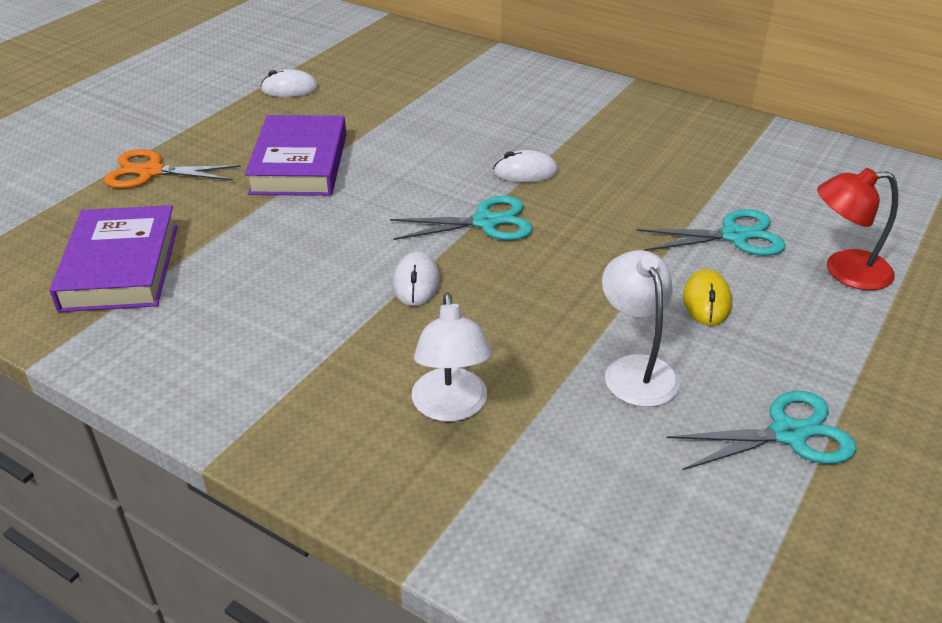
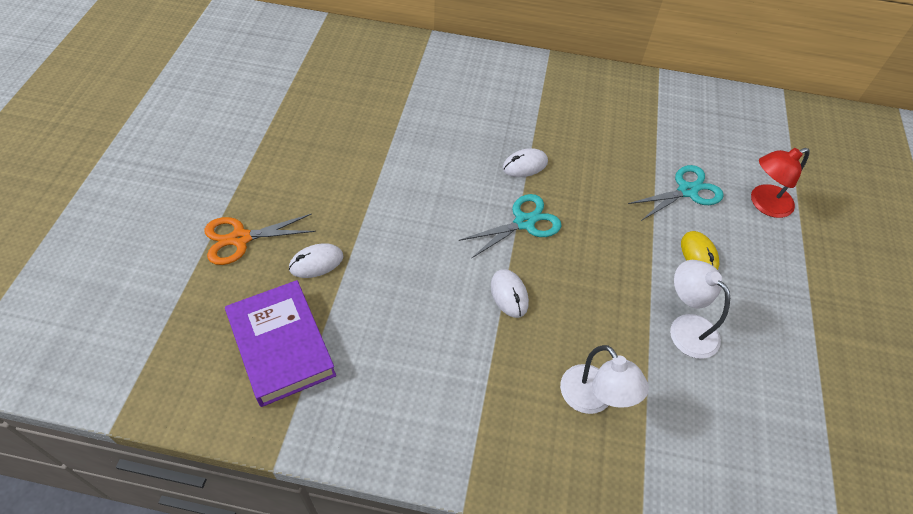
camera: 25 degrees left, 15 degrees up
(289, 89) = (298, 118): white mouse -> white mouse (316, 262)
(299, 164) = (355, 199): purple book -> none
(788, 434) = (794, 351): turquoise scissors -> none

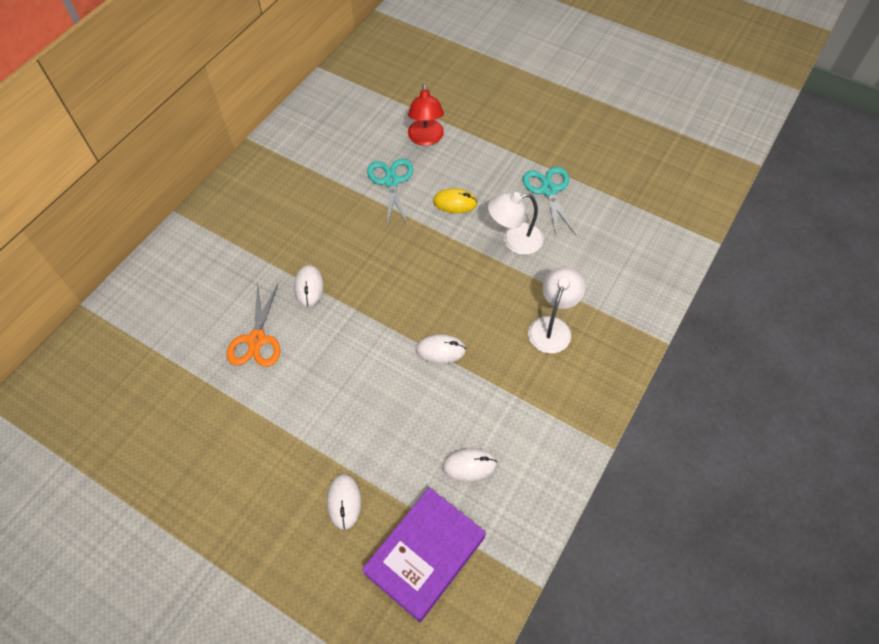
camera: 65 degrees left, 5 degrees up
(240, 238) = (284, 571): orange scissors -> orange scissors (256, 340)
(281, 346) = (425, 555): purple book -> purple book turned 45 degrees counterclockwise
(388, 359) = (469, 465): none -> white mouse
(524, 222) = (372, 311): turquoise scissors -> turquoise scissors (549, 190)
(593, 399) = (552, 326): white lamp -> white lamp turned 60 degrees counterclockwise

